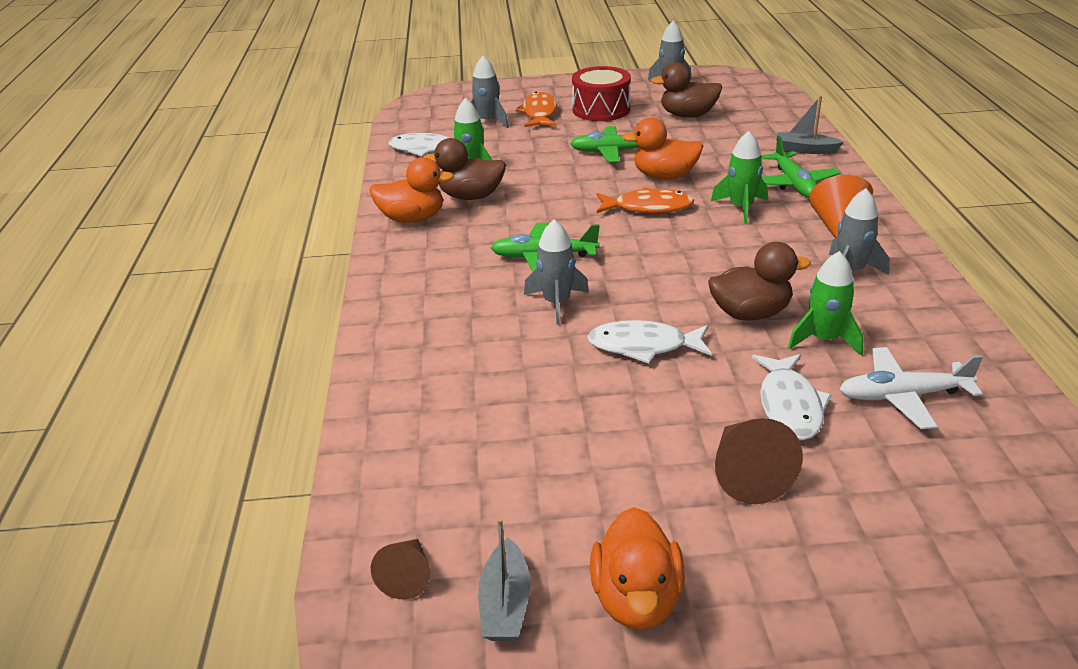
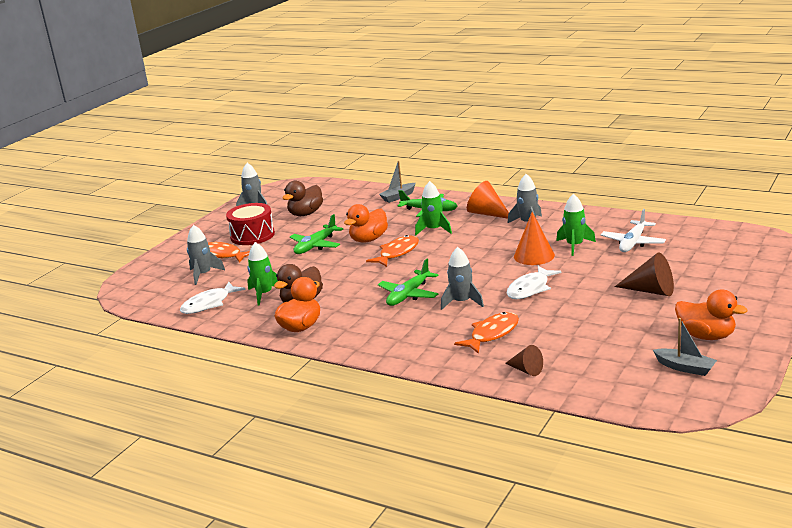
camera: 55 degrees left, 10 degrees down
(407, 576) = (646, 390): brown cone -> brown cone (526, 370)
(486, 359) = (492, 334): none -> orange fish
(750, 313) = (534, 256): brown duck -> orange cone
(789, 405) = (614, 268): white fish -> none

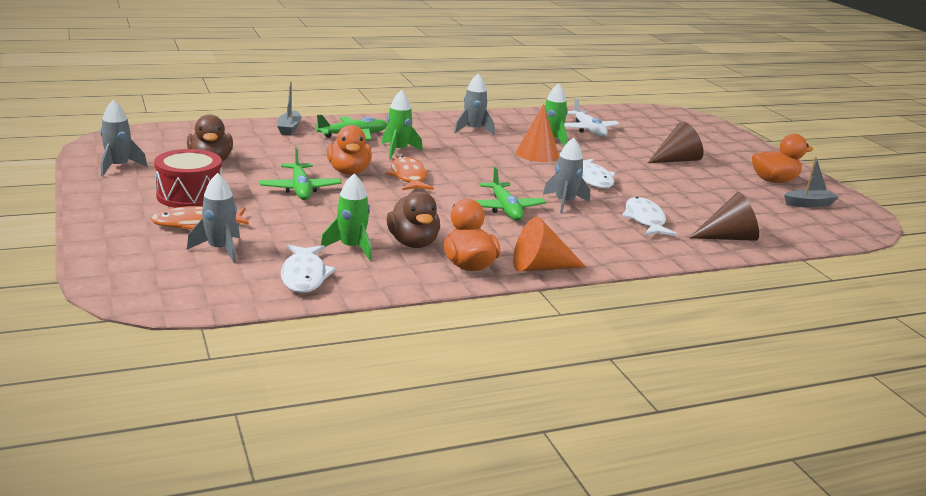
camera: 55 degrees left, 0 degrees up
(487, 213) = (418, 128): orange cone -> orange cone (540, 267)
(492, 334) = (645, 220): orange fish -> white fish
(526, 370) = (728, 238): brown cone -> brown cone, size x1.61

